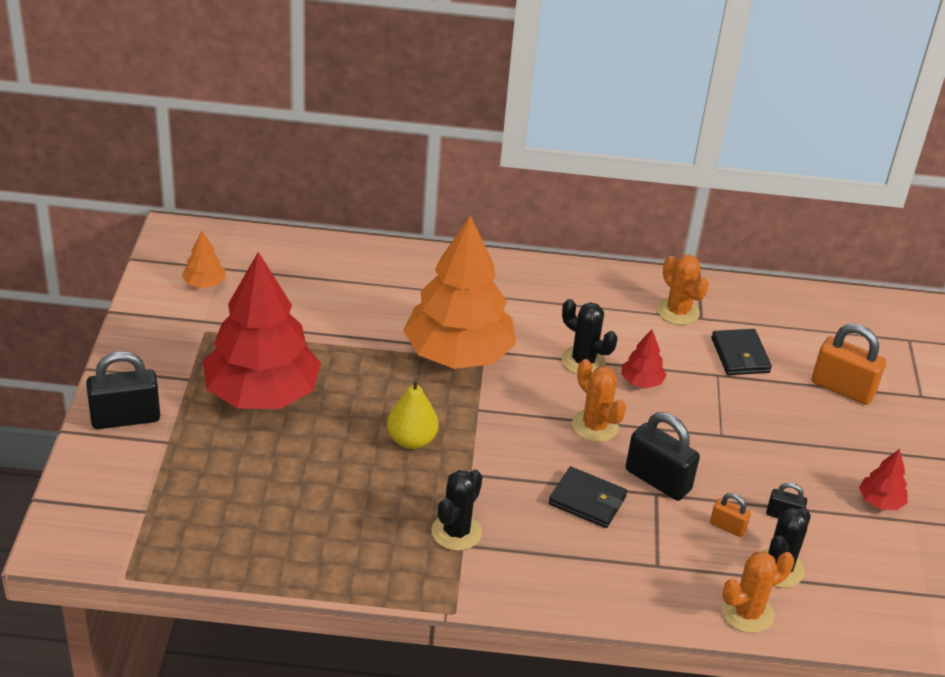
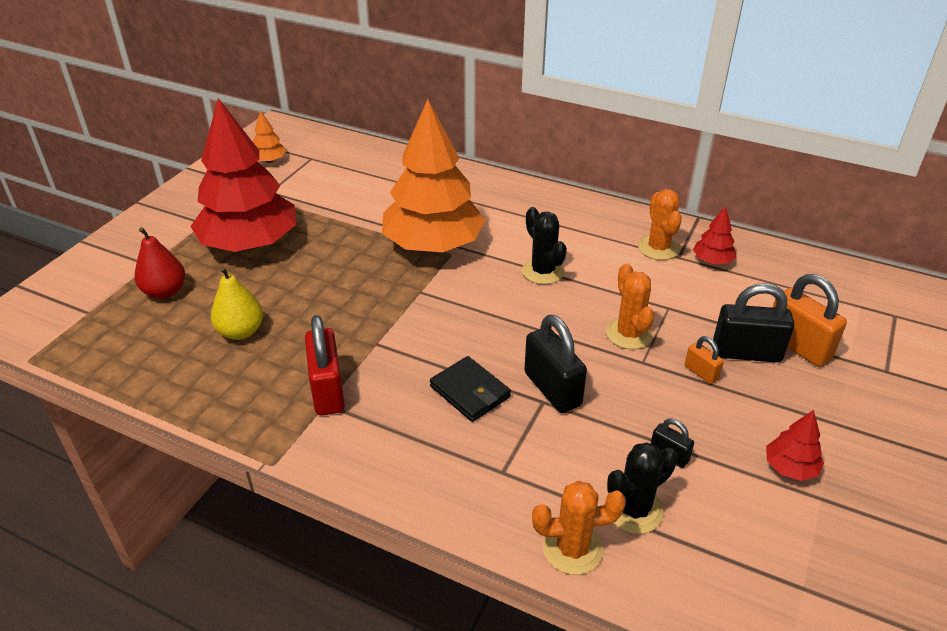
camera: 25 degrees right, 0 degrees up
(125, 418) = (133, 241): black padlock -> black padlock (746, 353)
(211, 469) = (165, 292): none -> red pear
(411, 440) = (344, 304): yellow pear -> yellow pear (241, 331)
(456, 532) = (327, 390): black cactus -> red padlock
(595, 426) = (519, 327): orange cactus -> orange cactus (629, 334)
(641, 381) = (588, 299): red tree -> red tree (712, 261)
(727, 527) = (600, 452): orange padlock -> orange padlock (701, 372)
(740, 355) = (701, 295): black wallet -> none

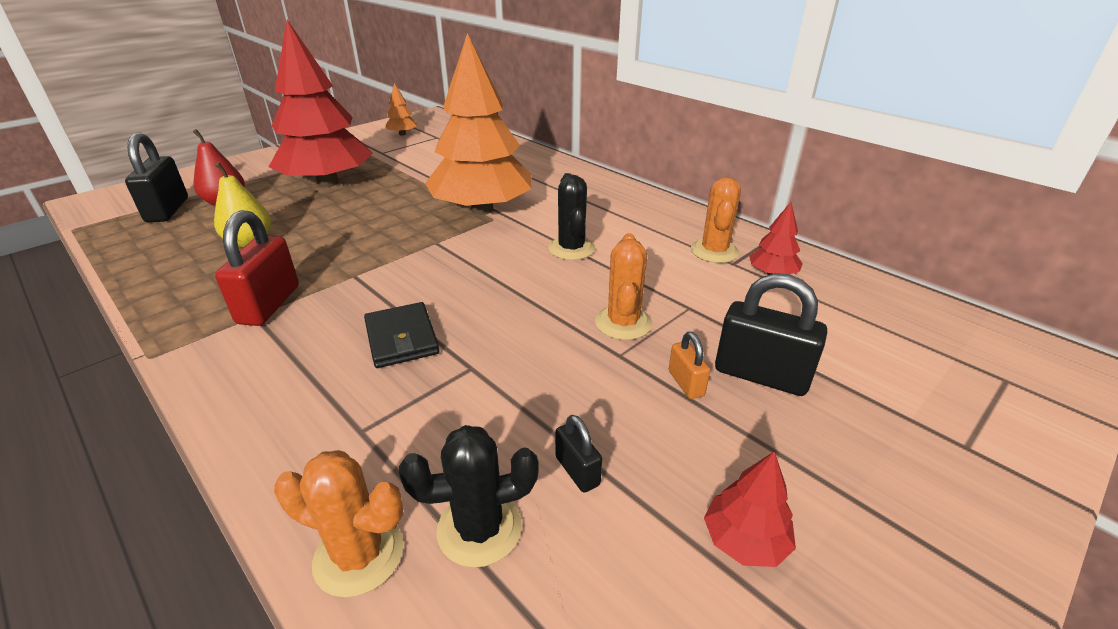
camera: 20 degrees right, 5 degrees down
(552, 389) = (492, 357): black padlock -> black padlock (167, 210)
(797, 346) = (839, 384): orange padlock -> none

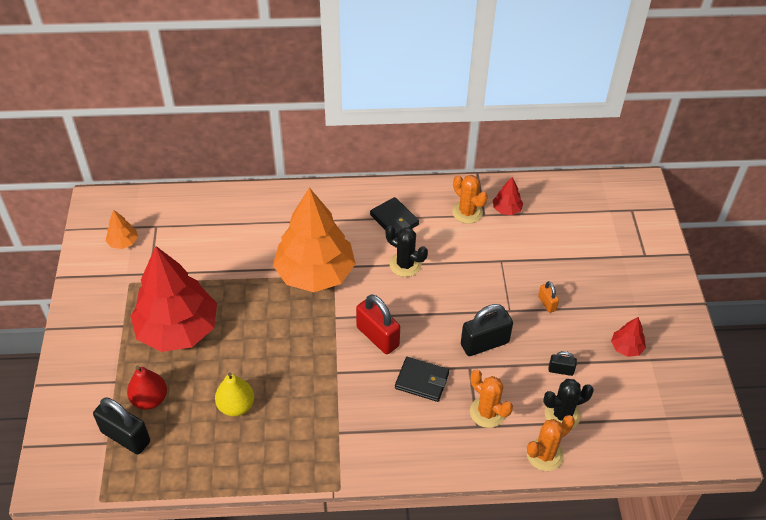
camera: 50 degrees left, 15 degrees up
(269, 304) = (332, 422): red padlock -> red padlock (377, 337)
(479, 529) = (562, 414): black cactus -> black cactus turned 45 degrees clockwise
(621, 217) = (394, 220): none -> black wallet
(623, 323) = (489, 292): orange cactus -> orange cactus (487, 412)
(686, 383) = (547, 303): orange padlock -> orange padlock turned 45 degrees clockwise
(761, 375) = (564, 276): black padlock -> black padlock (484, 343)

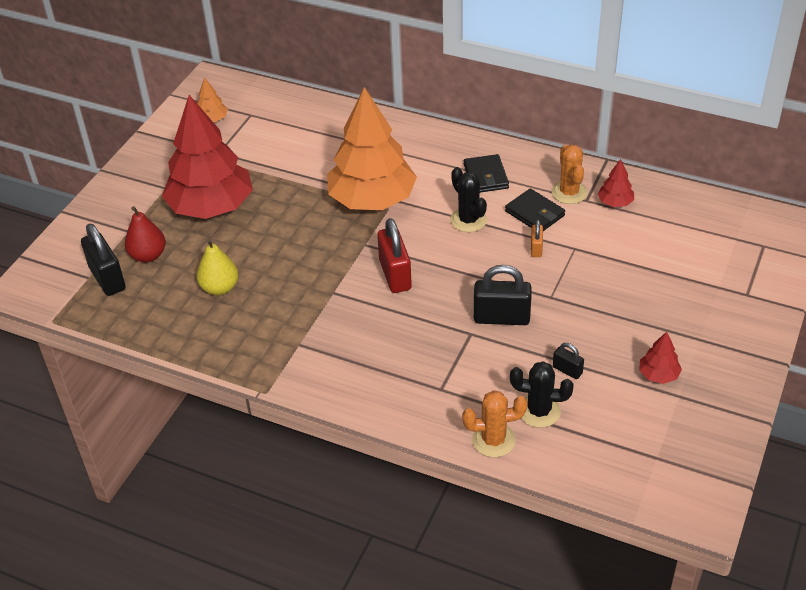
camera: 30 degrees right, 5 degrees down
(422, 381) = (412, 328): black wallet -> black wallet (534, 213)
(487, 412) = (460, 380): orange cactus -> none
(547, 303) = (597, 303): orange padlock -> orange padlock (536, 248)

